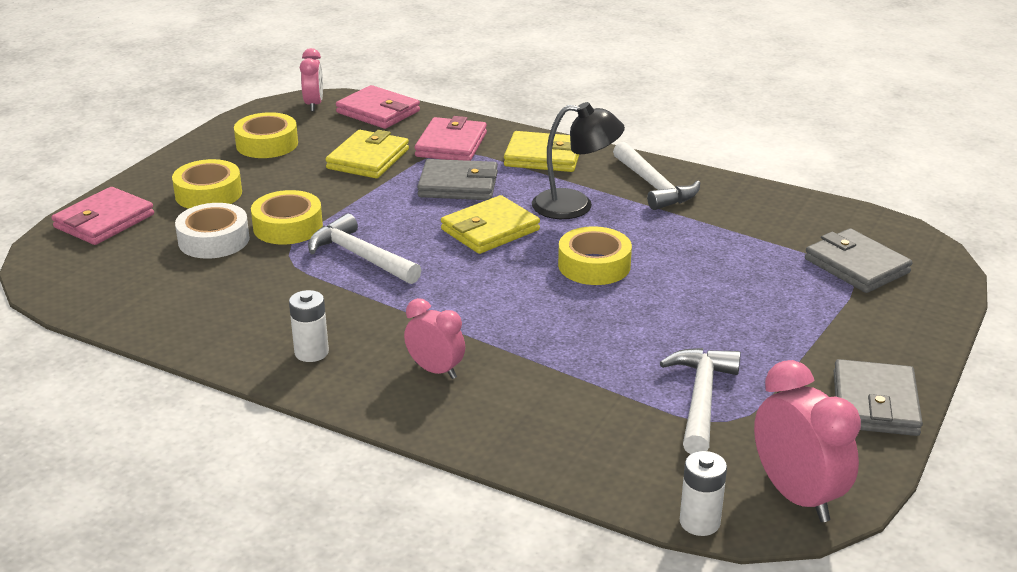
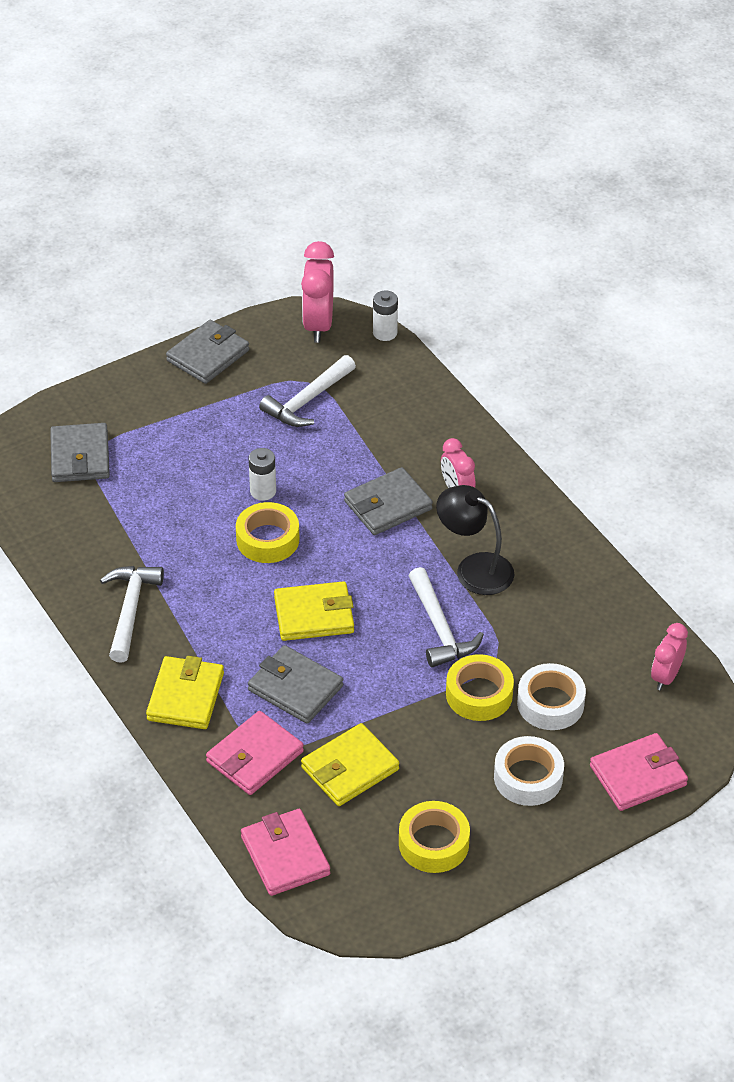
camera: 150 degrees left, 15 degrees up
(208, 194) = (528, 777): yellow tape -> white tape
(311, 352) = (532, 542): white battery -> white battery (263, 491)
(314, 105) = (344, 905): pink clock -> pink clock (666, 677)
(501, 331) = (388, 505): none -> grey wallet
(543, 157) = (185, 696): yellow wallet -> yellow wallet turned 60 degrees clockwise
(575, 206) = (219, 614): black lamp -> black lamp (474, 568)

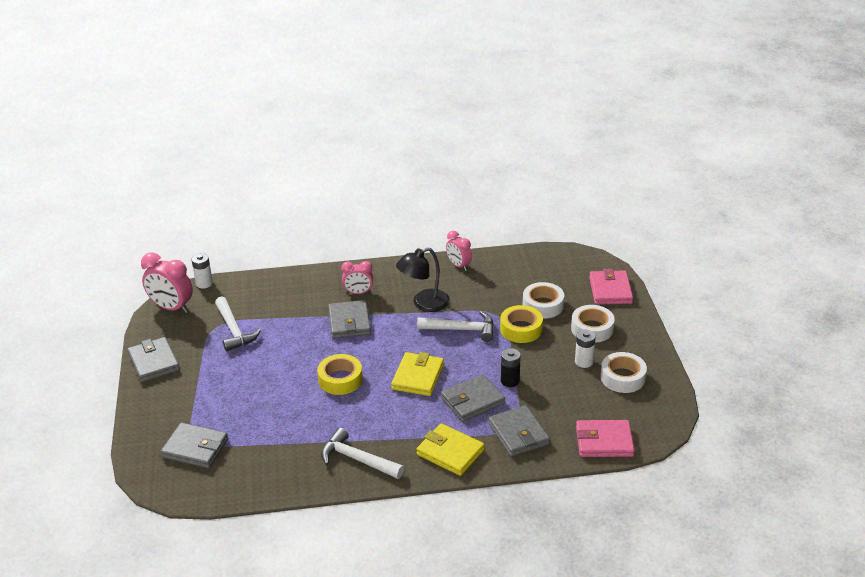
camera: 65 degrees left, 10 degrees down
(255, 757) = (518, 434): pink wallet -> grey wallet
(263, 491) = (297, 370): white battery -> white battery (584, 362)
(350, 768) = (549, 395): yellow wallet -> none
(357, 716) = (510, 381): none -> black battery
(433, 843) = (622, 377): yellow tape -> white tape
(666, 677) = (547, 261): pink clock -> pink clock (458, 265)

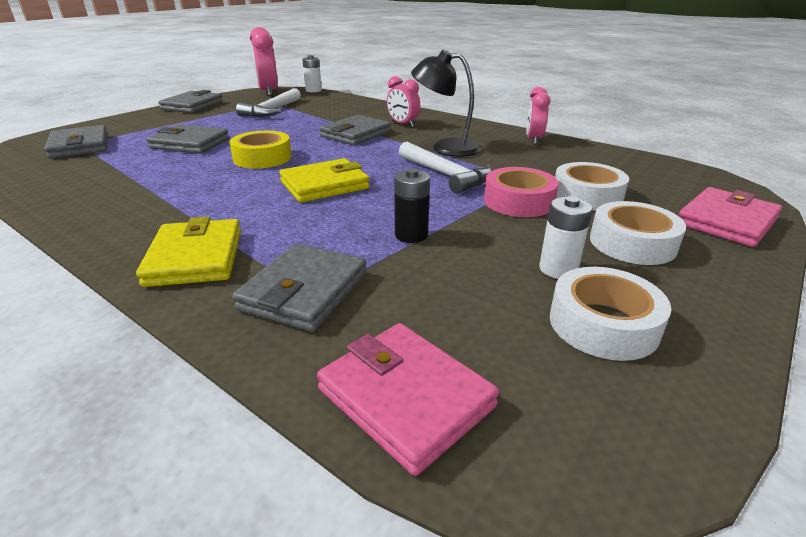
camera: 45 degrees right, 5 degrees down
(357, 459) = (122, 210): white hammer -> none
(472, 401) = (329, 229): grey wallet -> grey wallet (190, 144)
(521, 329) = (518, 201): yellow tape -> pink tape

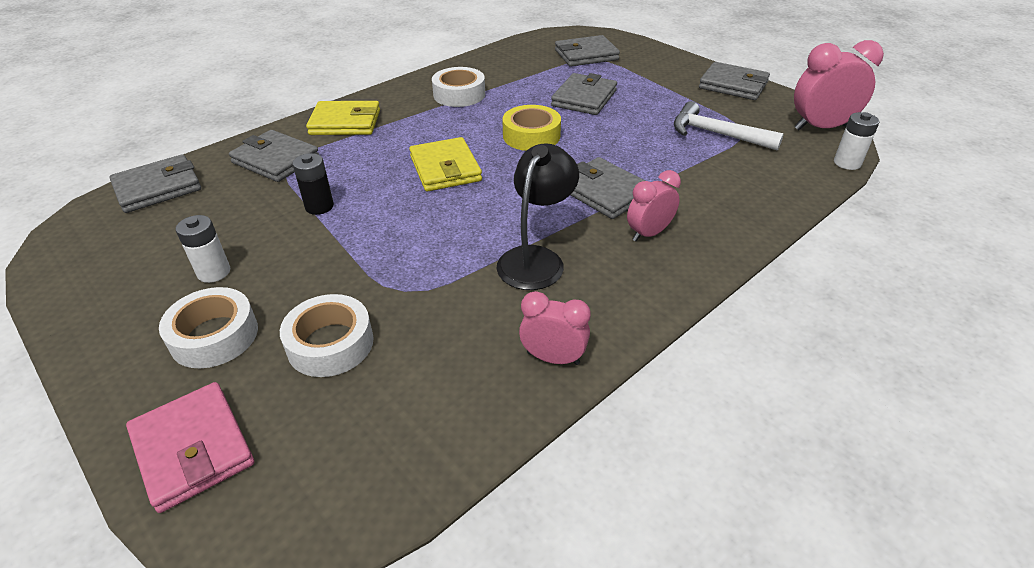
camera: 100 degrees right, 10 degrees up
(405, 398) = (158, 188): pink wallet -> grey wallet
(445, 175) = (441, 244): white hammer -> none
(518, 201) = (346, 283): pink tape -> none
(603, 324) = (140, 273): white tape -> white tape (459, 94)

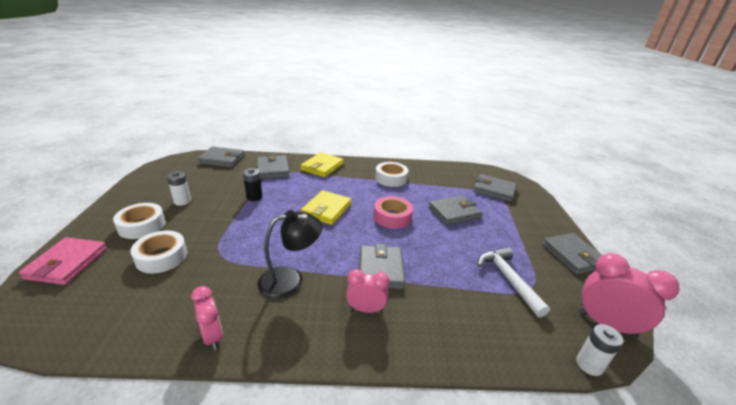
camera: 40 degrees right, 10 degrees down
(345, 122) = (322, 167): yellow wallet -> yellow wallet turned 75 degrees clockwise
(531, 136) = (392, 217): yellow tape -> pink tape

